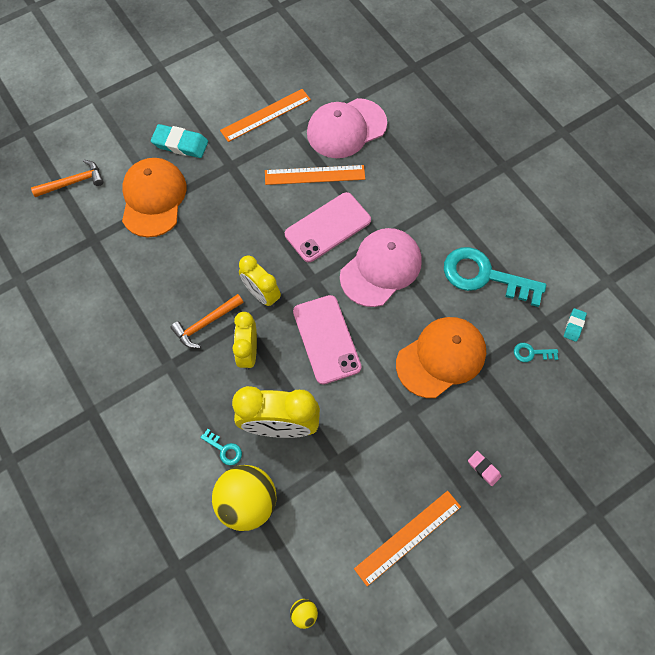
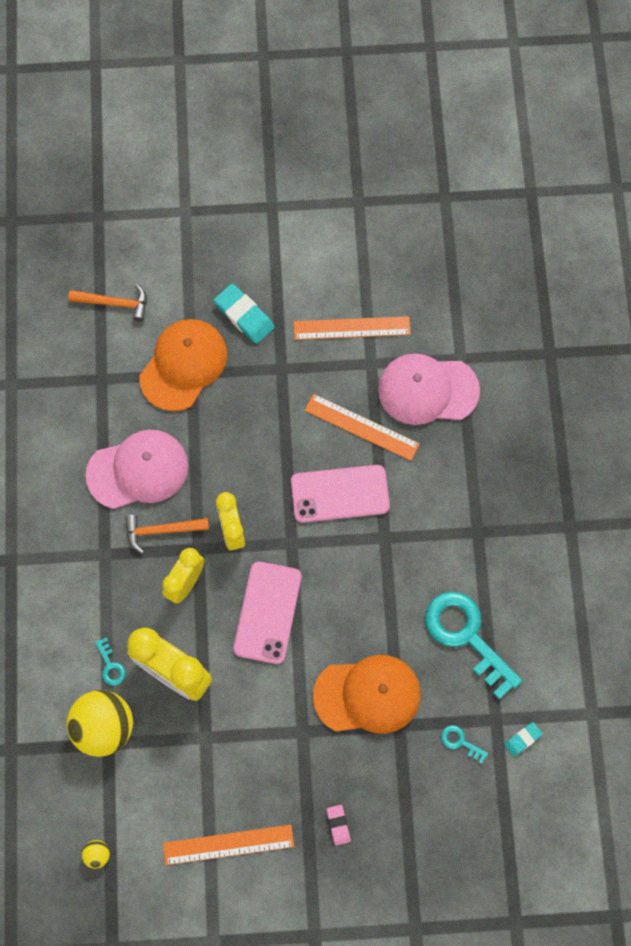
camera: 30 degrees right, 5 degrees up
(381, 268) = (366, 568): pink cap -> pink cap (138, 470)

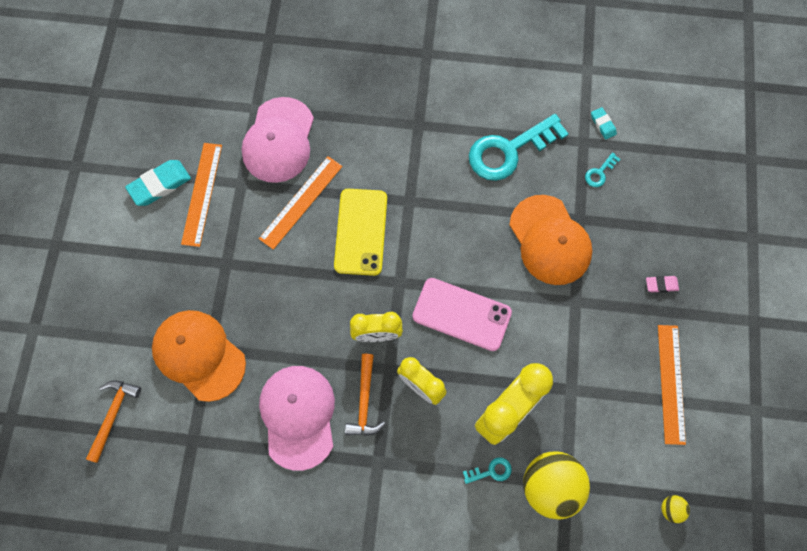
camera: 80 degrees left, 0 degrees up
(244, 316) = (163, 289): turquoise eraser -> turquoise eraser (160, 185)
(340, 494) = (361, 232): pink phone -> yellow phone
(367, 695) = (550, 240): orange cap -> orange cap turned 150 degrees clockwise

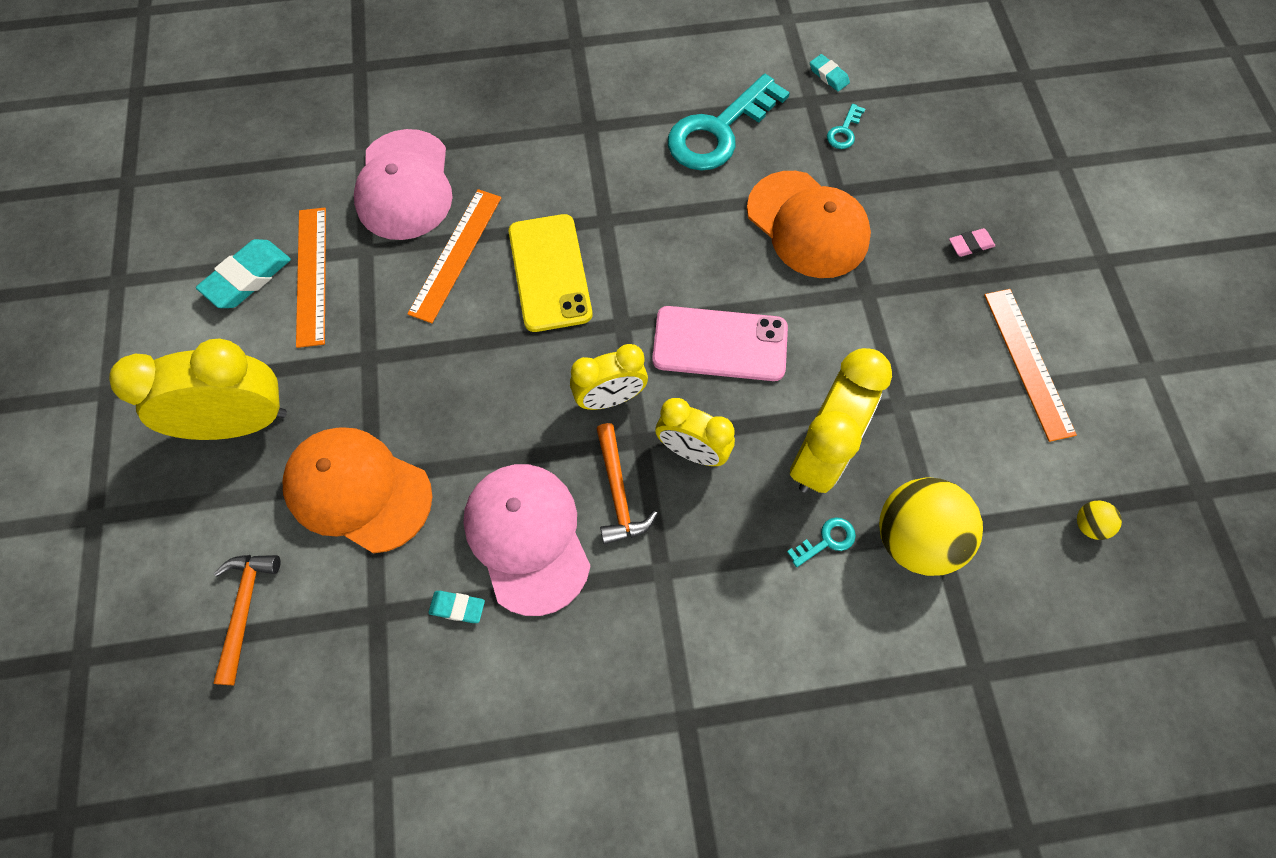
camera: 15 degrees left, 5 degrees down
(135, 288) = (241, 422): none -> yellow clock
(243, 450) = (457, 607): none -> turquoise eraser

